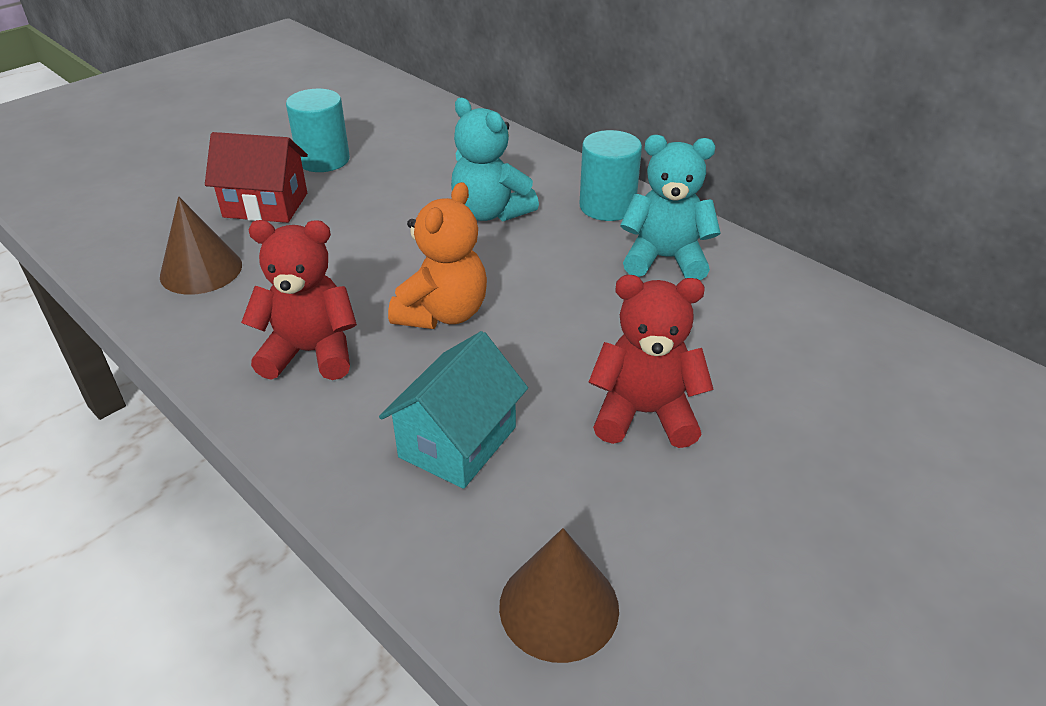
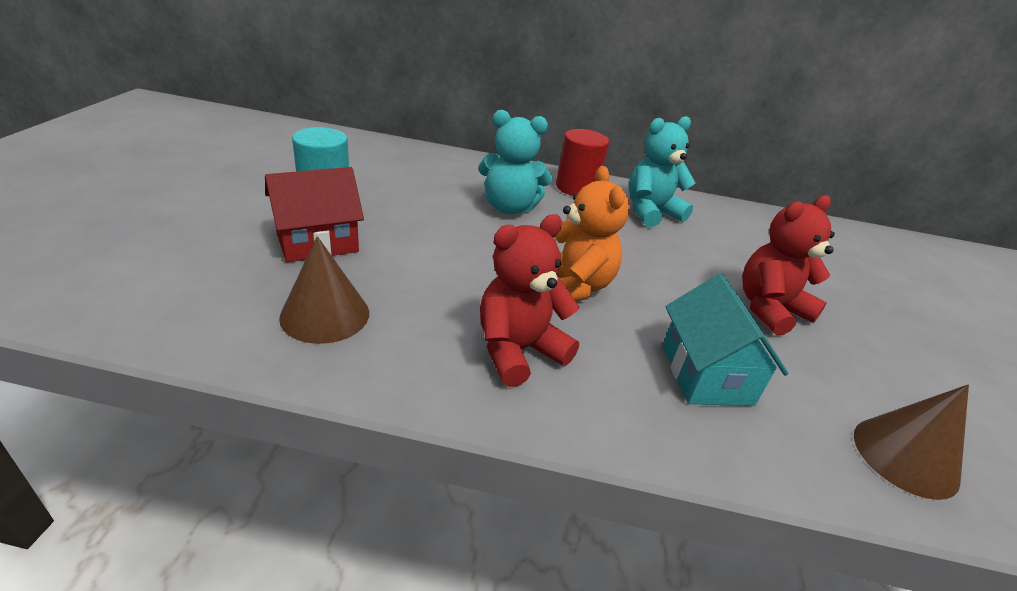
camera: 40 degrees left, 5 degrees down
(607, 206) = (576, 187): turquoise cylinder -> red cylinder

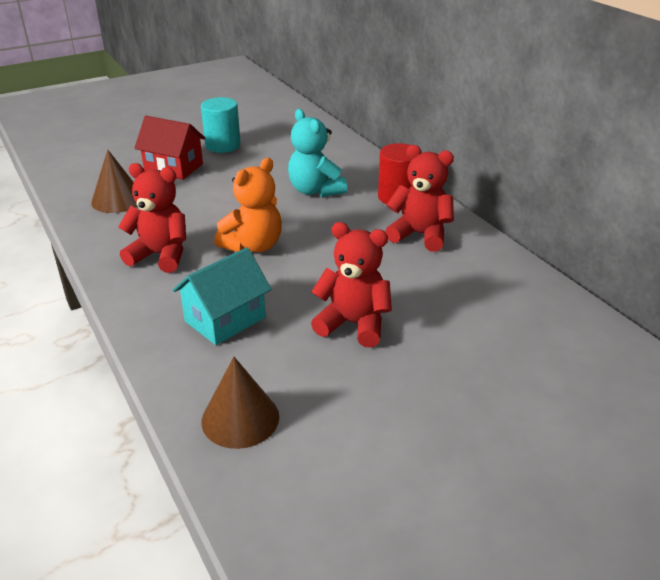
camera: 55 degrees right, 0 degrees up
(651, 212) = (420, 235): turquoise teddy bear -> red teddy bear

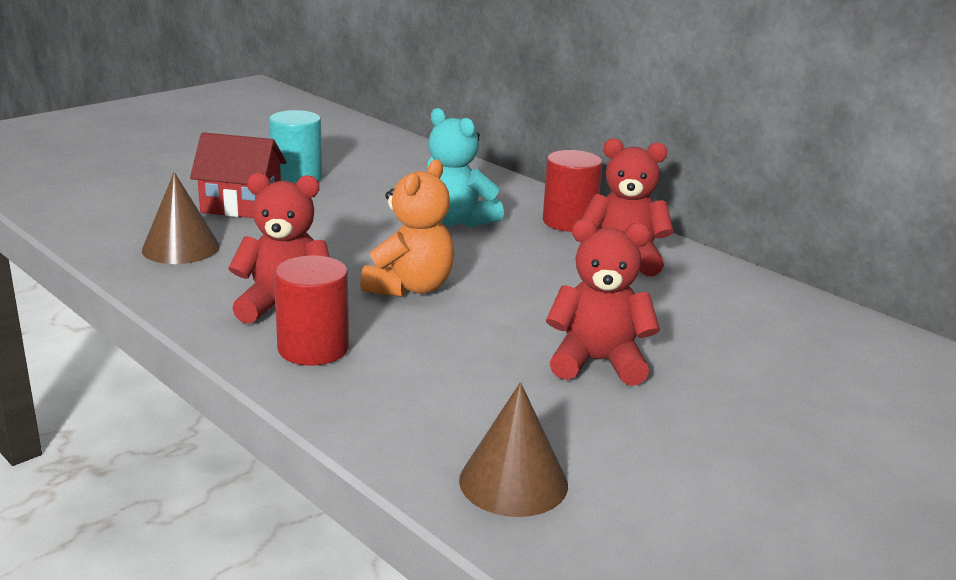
camera: 15 degrees left, 10 degrees down
(162, 291) = (313, 348): none -> red cylinder
(225, 319) = (423, 373): turquoise house -> none

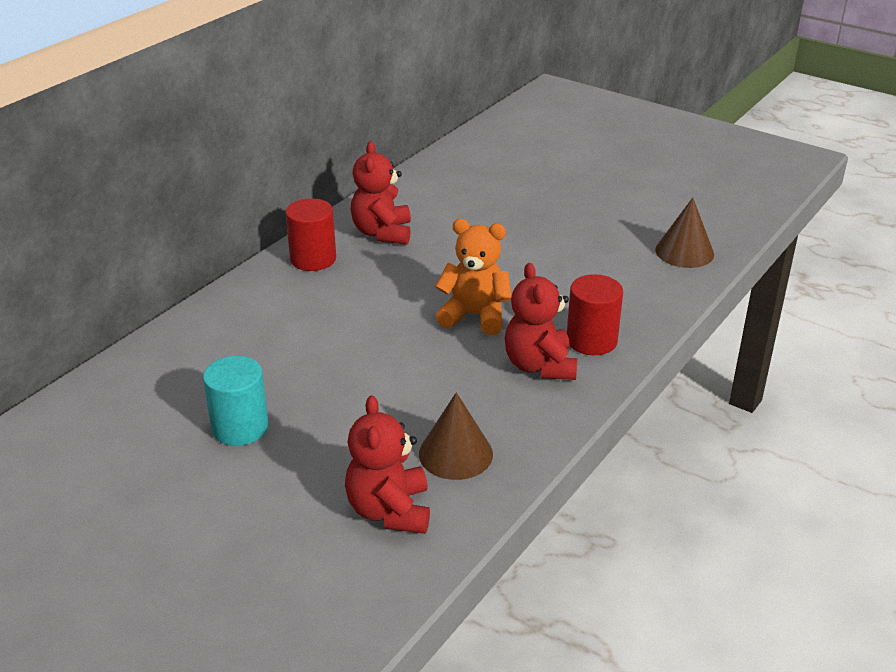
camera: 100 degrees left, 10 degrees up
(241, 206) = (337, 444): red house -> none
(457, 221) = (331, 312): turquoise teddy bear -> none
(598, 362) = (543, 235): red teddy bear -> red teddy bear (389, 511)

